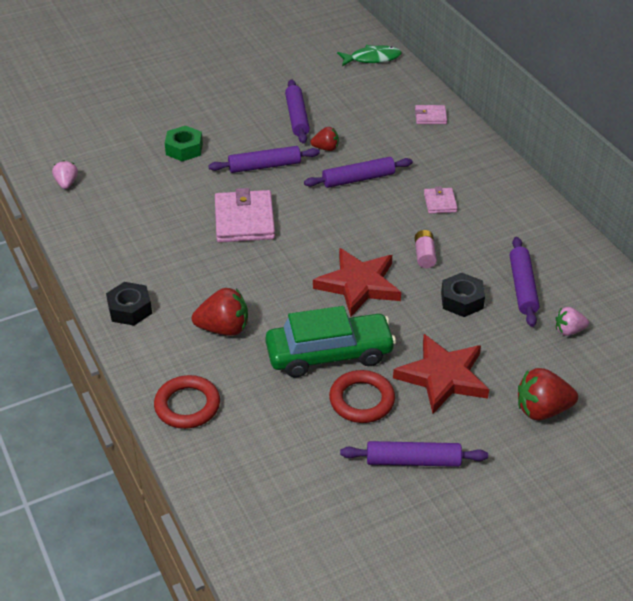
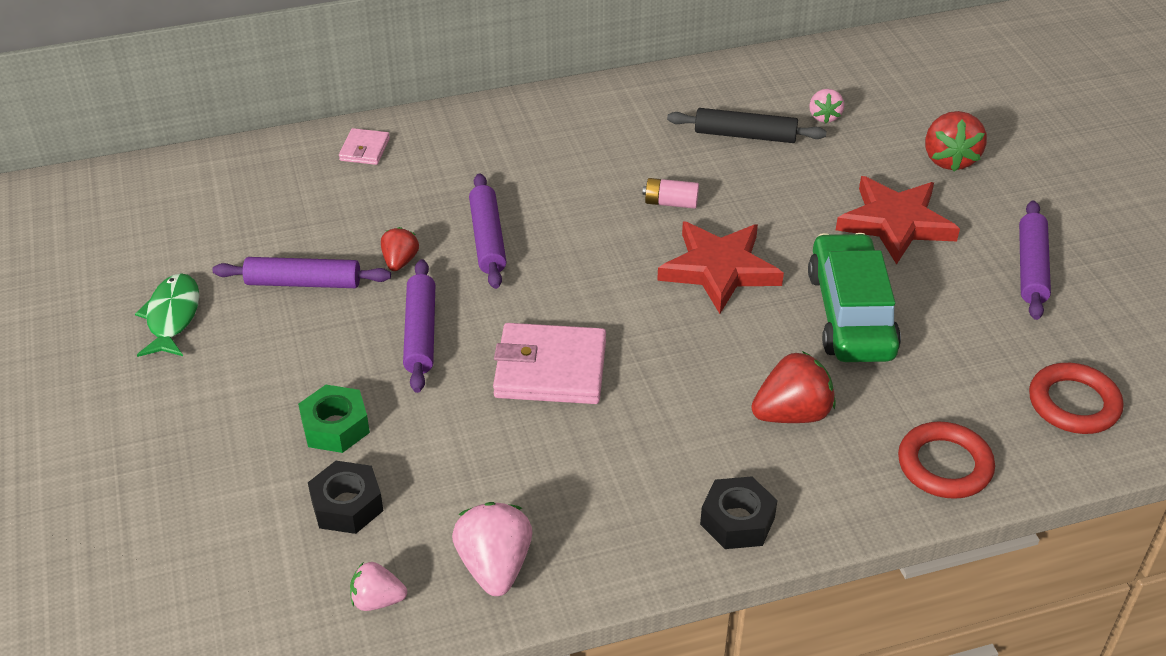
camera: 80 degrees left, 0 degrees up
(90, 219) = (495, 566): none -> pink strawberry
(224, 328) = (792, 414): red strawberry -> red strawberry turned 60 degrees clockwise
(362, 400) = (934, 296): red ring -> red ring (1073, 403)
(372, 58) = (181, 182): green fish -> green fish (172, 317)
(440, 202) = (564, 172): pink wallet -> none
(462, 300) = (762, 186): black nut -> black nut (347, 505)
(522, 287) = (745, 135): purple rolling pin -> black rolling pin

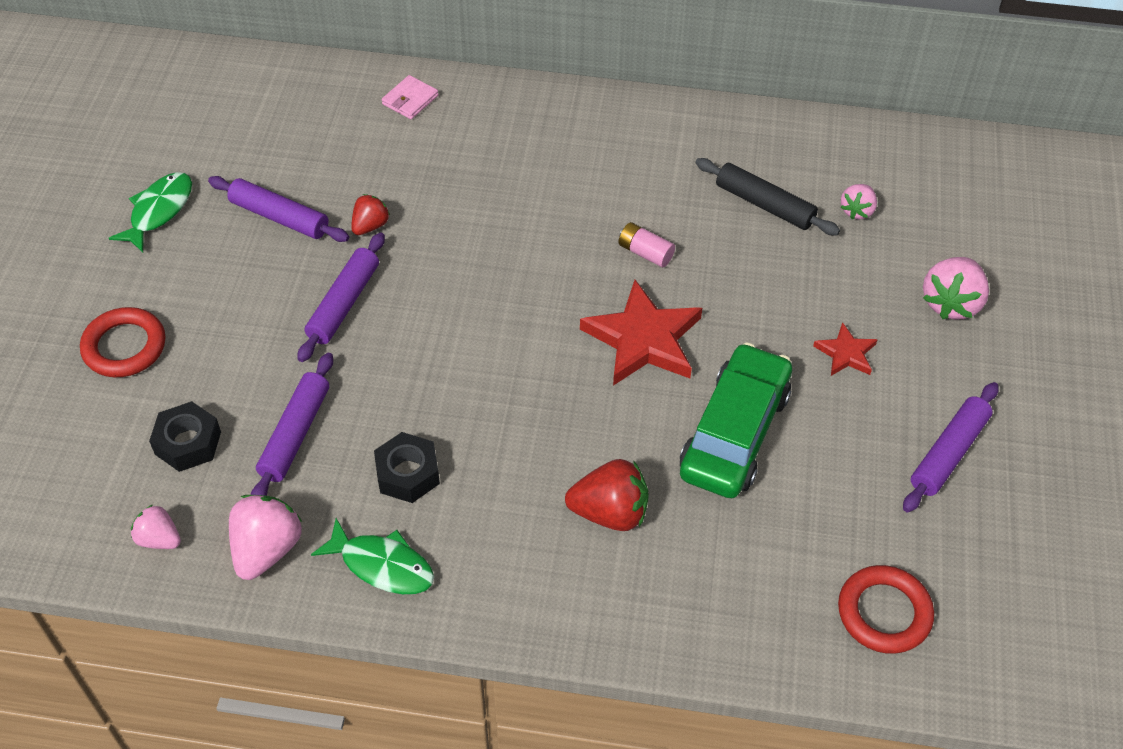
camera: 25 degrees right, 10 degrees up
(335, 427) = (222, 366): green nut -> none
(487, 239) = (458, 230): purple rolling pin -> purple rolling pin (295, 434)
(550, 369) = (429, 382): pink wallet -> none
(617, 536) = (382, 565): none -> green fish
(737, 521) = (491, 595): black nut -> black nut (408, 473)
(895, 223) = (846, 353): red star -> red star, size x0.51
(944, 465) = (714, 622): red ring -> red ring (124, 346)
(949, 159) = (951, 303): red strawberry -> pink strawberry

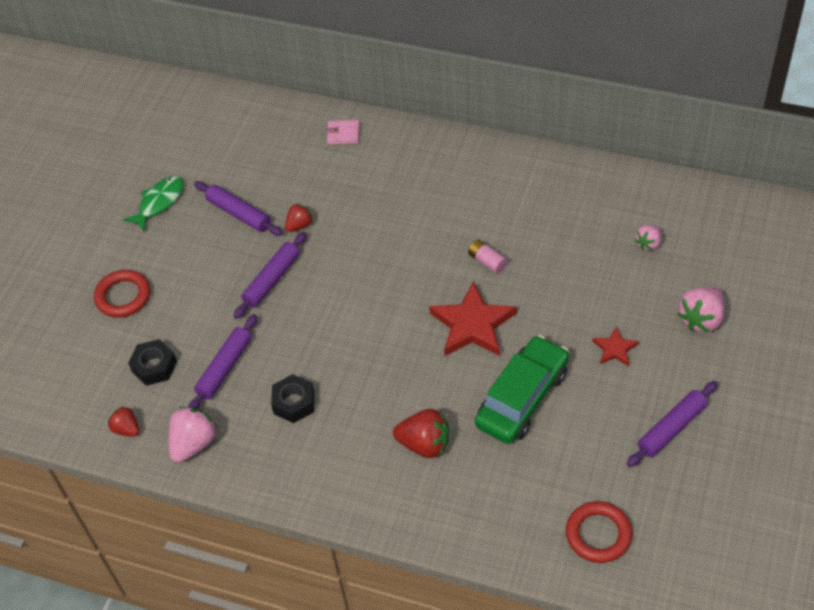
camera: 15 degrees right, 0 degrees up
(159, 539) = (127, 429): pink strawberry -> red strawberry
(382, 565) = (266, 463): green fish -> none
(410, 100) = (343, 134): pink wallet -> pink wallet turned 45 degrees clockwise
(764, 205) = (581, 233): black rolling pin -> none

